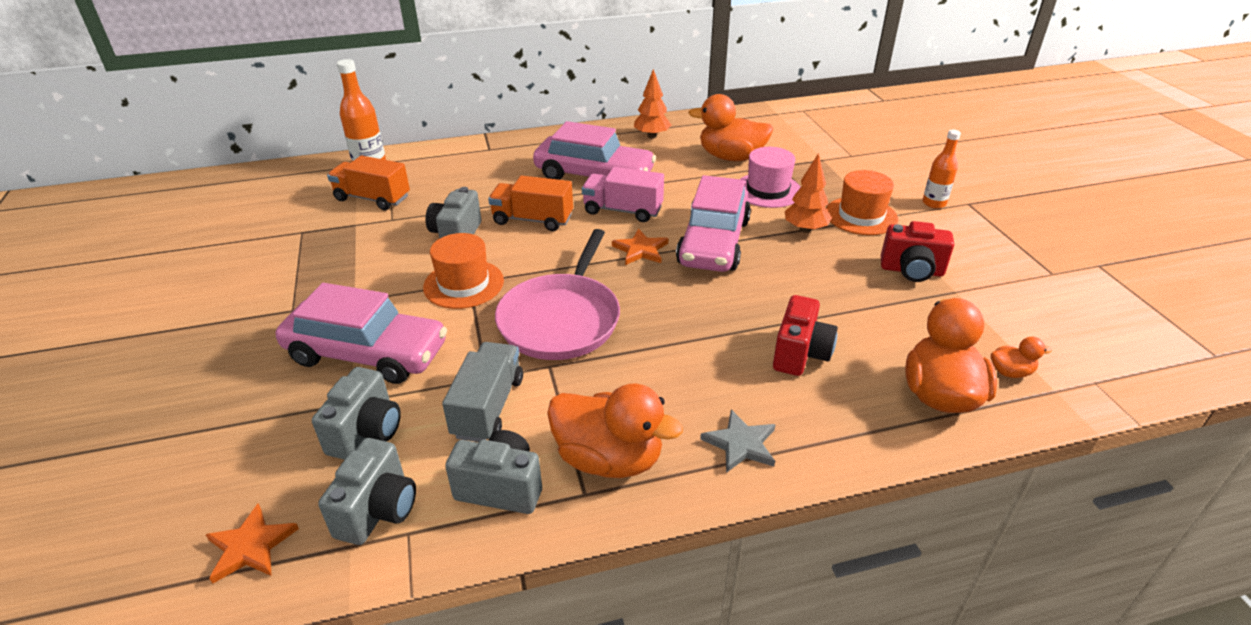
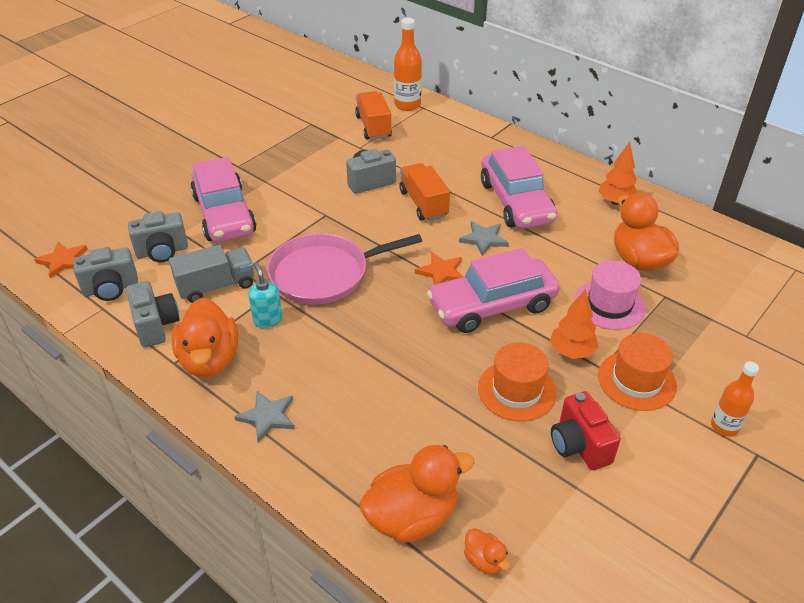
camera: 55 degrees right, 5 degrees up
(463, 284) = (321, 213): orange hat -> orange hat (517, 390)
(590, 387) = (267, 320): none -> turquoise soap dispenser
(623, 210) = (484, 239): pink truck -> grey star
(800, 354) = (391, 412): red camera -> none

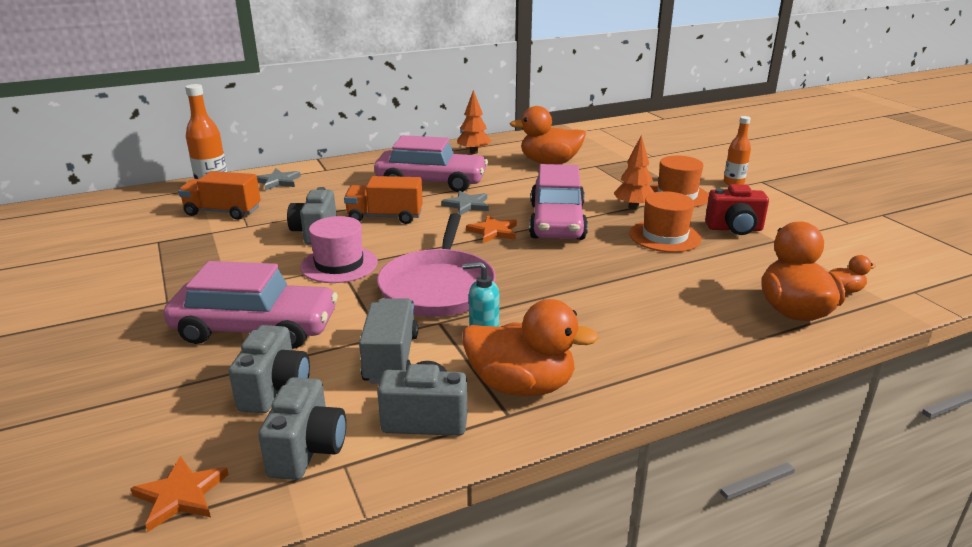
camera: 65 degrees left, 15 degrees down
(267, 417) = (637, 362): grey star -> grey star (278, 181)
(609, 304) = (590, 183): pink hat -> pink hat (339, 264)

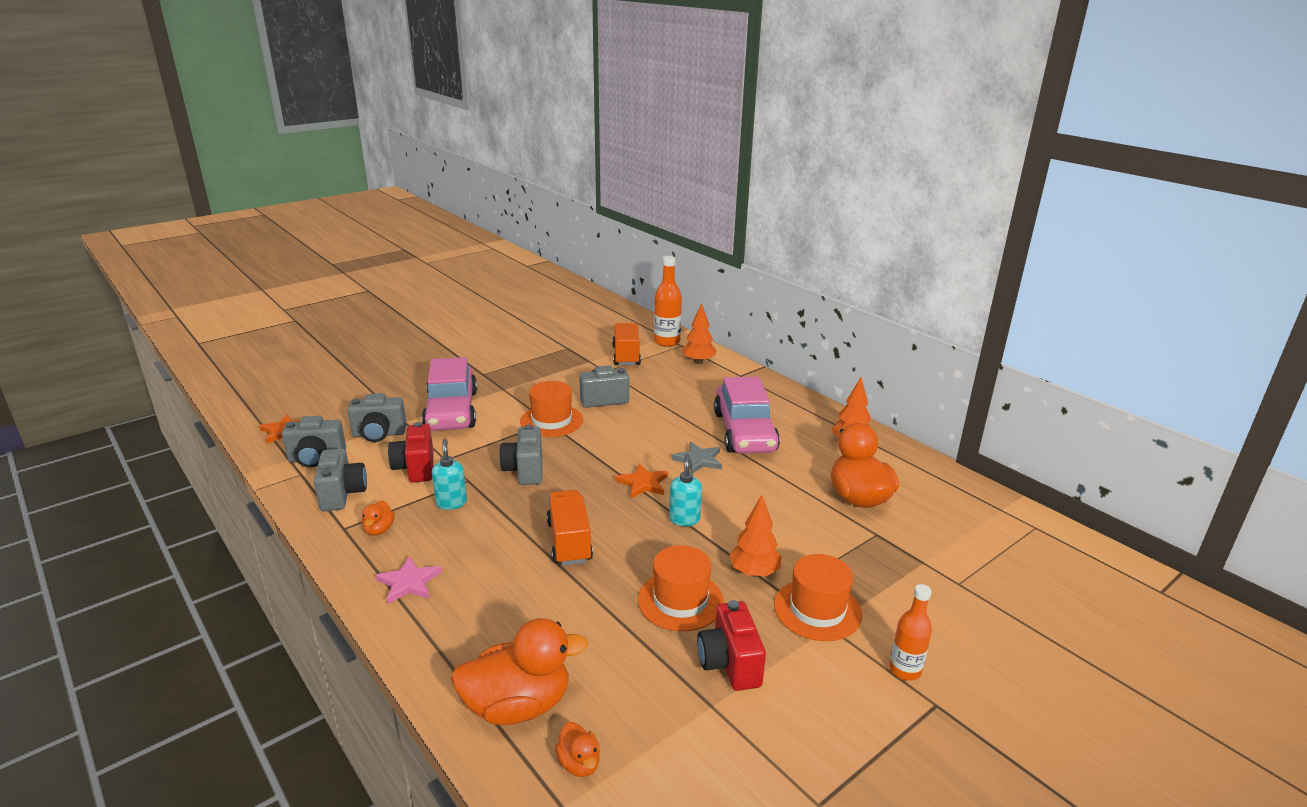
camera: 75 degrees right, 0 degrees up
(278, 181) = (698, 362): grey star -> orange tree
(339, 264) = (551, 421): pink hat -> orange hat
(385, 217) = (649, 423): orange truck -> orange truck (569, 542)
(391, 358) = (415, 468): grey truck -> red camera
(438, 287) = (524, 471): pink pan -> grey camera
(521, 386) = (379, 530): orange duck -> orange duck, size x0.46
(557, 222) = (684, 519): pink car -> turquoise soap dispenser
(627, 364) = (409, 582): none -> pink star

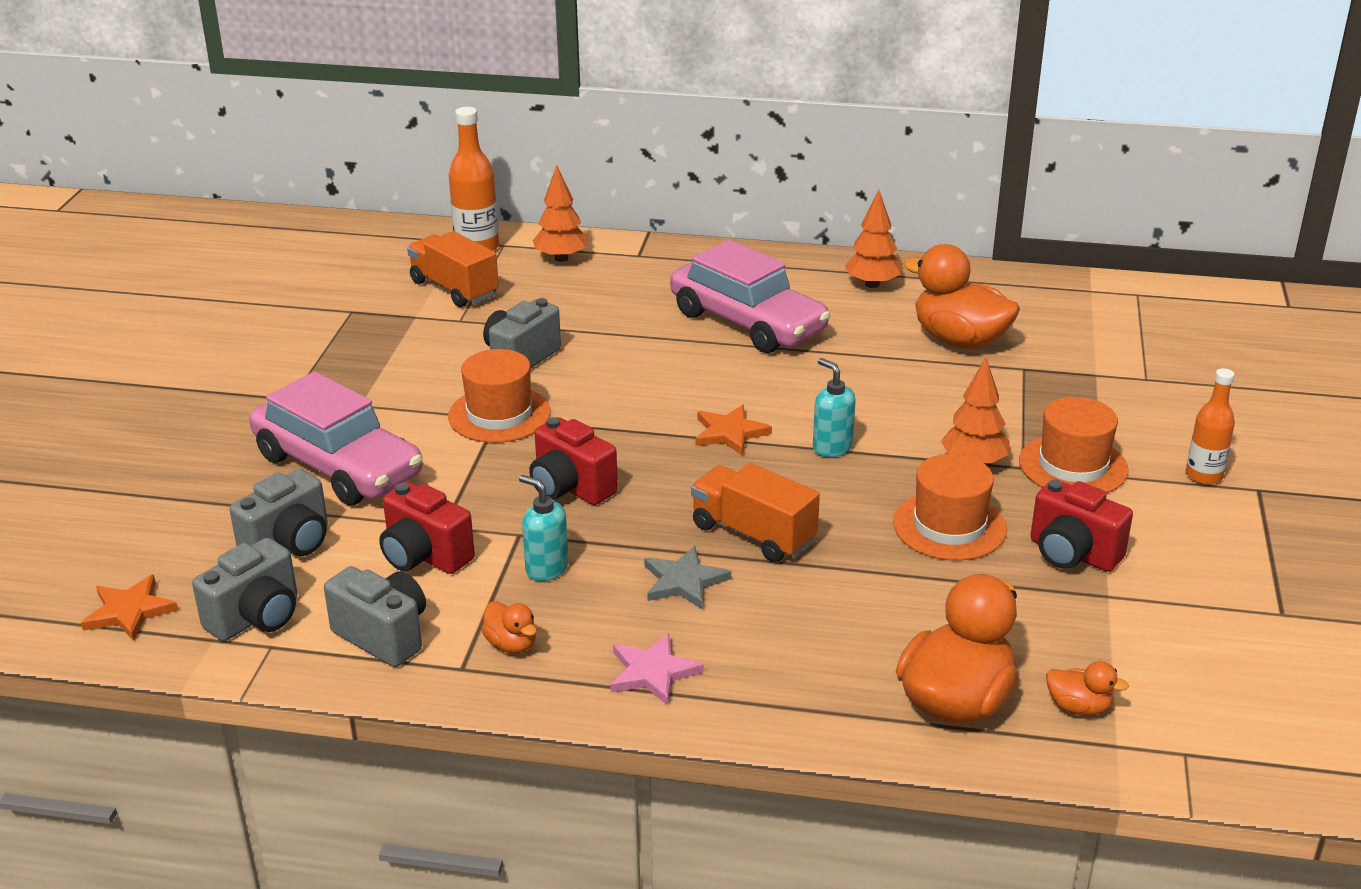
camera: 40 degrees left, 5 degrees up
(524, 471) = (570, 488): grey camera -> red camera
(698, 460) = (748, 377): grey star -> grey star (684, 581)

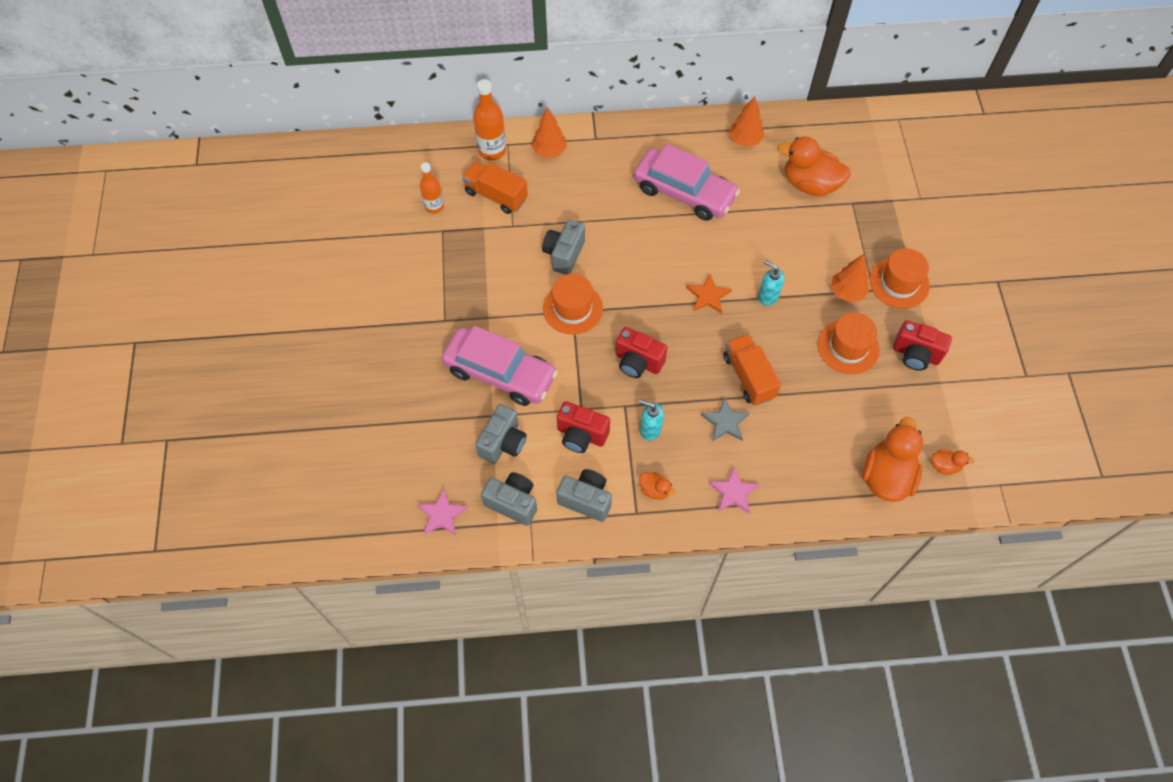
camera: 15 degrees left, 30 degrees up
(129, 611) = (442, 514): orange star -> pink star
(256, 618) = (513, 503): grey camera -> grey camera turned 90 degrees counterclockwise
(753, 534) = (748, 377): orange truck -> orange truck turned 45 degrees clockwise
(1203, 476) = (968, 276): orange bottle -> orange bottle (434, 206)

